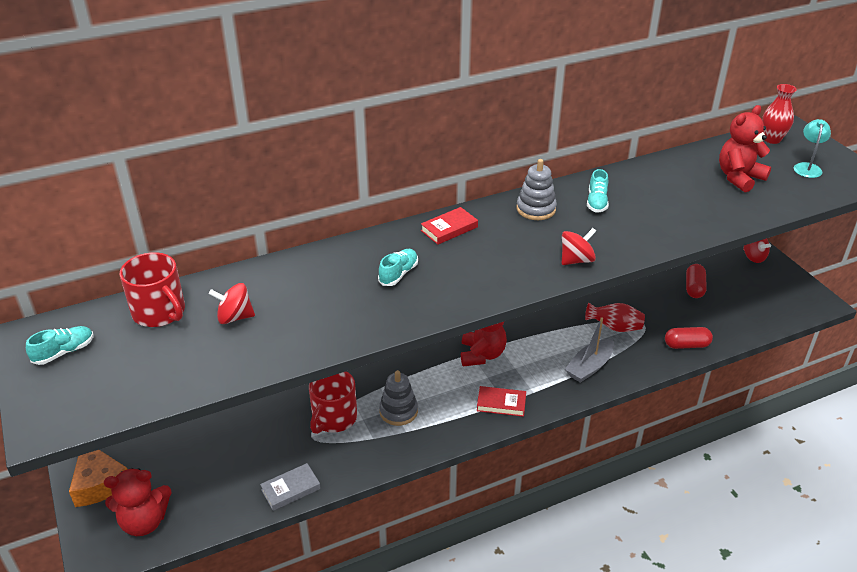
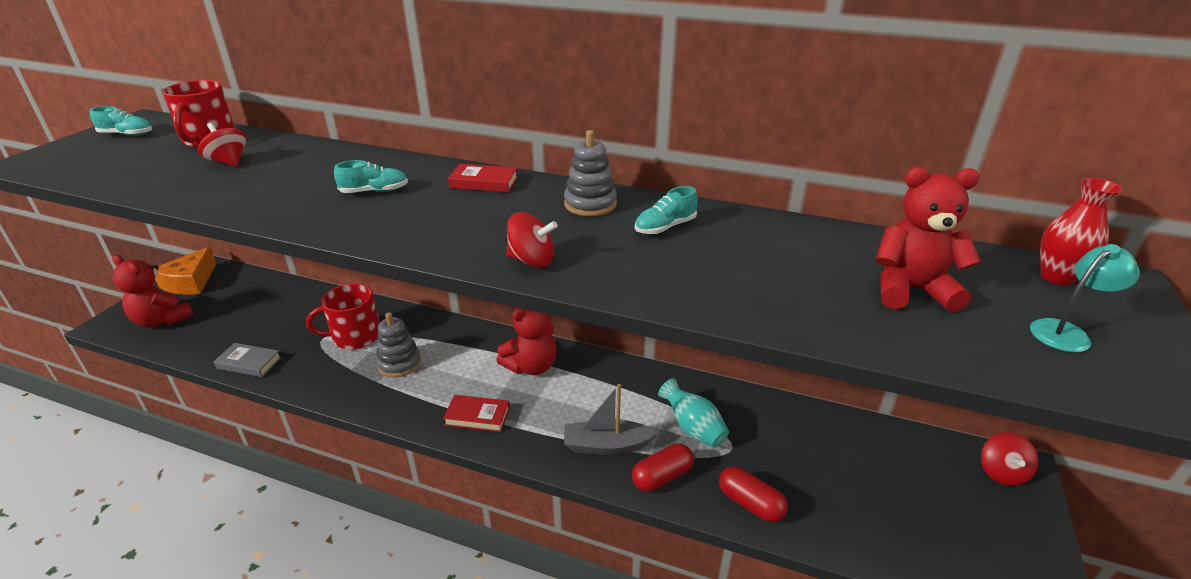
camera: 45 degrees right, 5 degrees down
(501, 403) = (477, 416): red book -> red book turned 45 degrees counterclockwise
(614, 327) = (693, 428): red vase -> turquoise vase
(694, 288) = (855, 452): red capsule -> red capsule (662, 477)

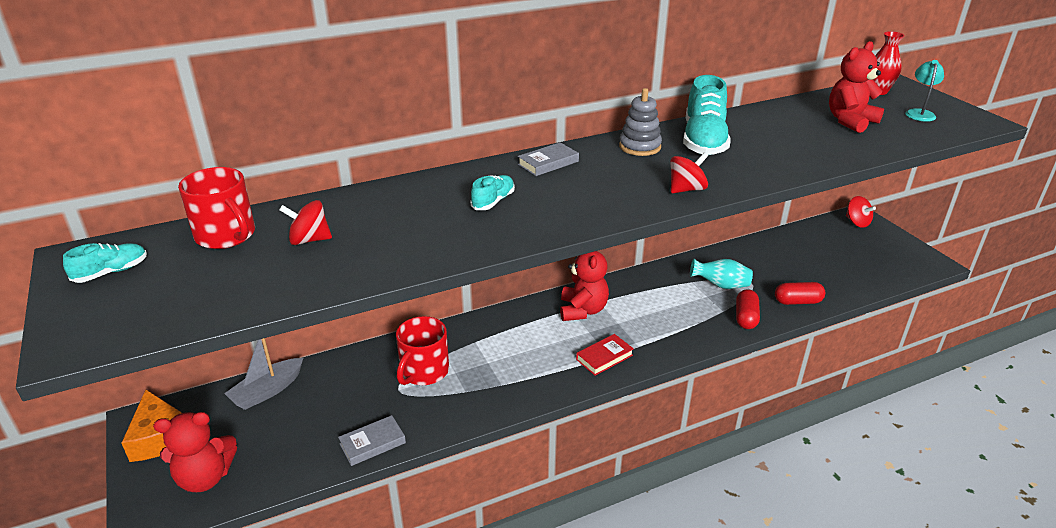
camera: 45 degrees left, 0 degrees up
(399, 363) = (494, 365): grey stacking toy -> none
(484, 182) = (548, 163): red book -> grey book
(607, 445) = (697, 322): grey boat -> grey boat (267, 391)
(665, 227) = (703, 141): turquoise shoe -> turquoise shoe, size x1.98

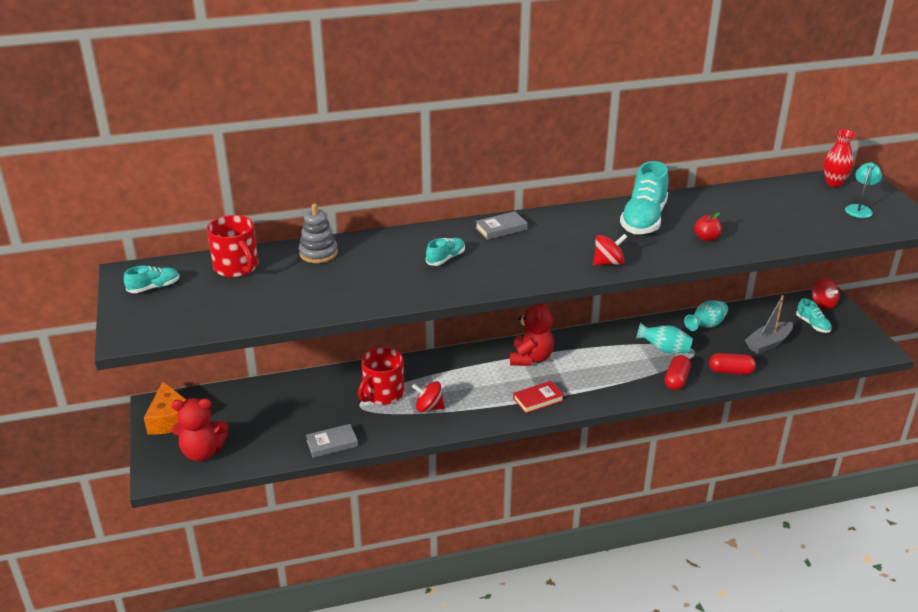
camera: 10 degrees right, 0 degrees up
(267, 391) = (255, 394): grey boat -> grey boat (768, 343)
(309, 240) = (297, 277): red spinning top -> red spinning top (429, 407)
(640, 147) = (585, 220): grey stacking toy -> grey stacking toy (318, 253)
(753, 256) = (706, 326): none -> turquoise vase
(781, 154) = (706, 238): none -> red apple
(850, 121) = (788, 212): red teddy bear -> none
(857, 244) = (812, 325): none -> turquoise shoe

